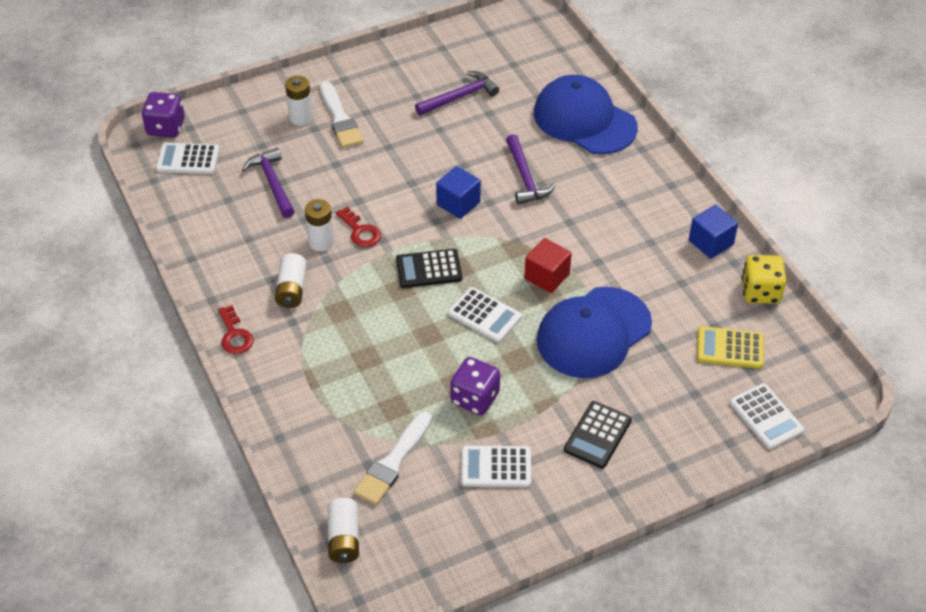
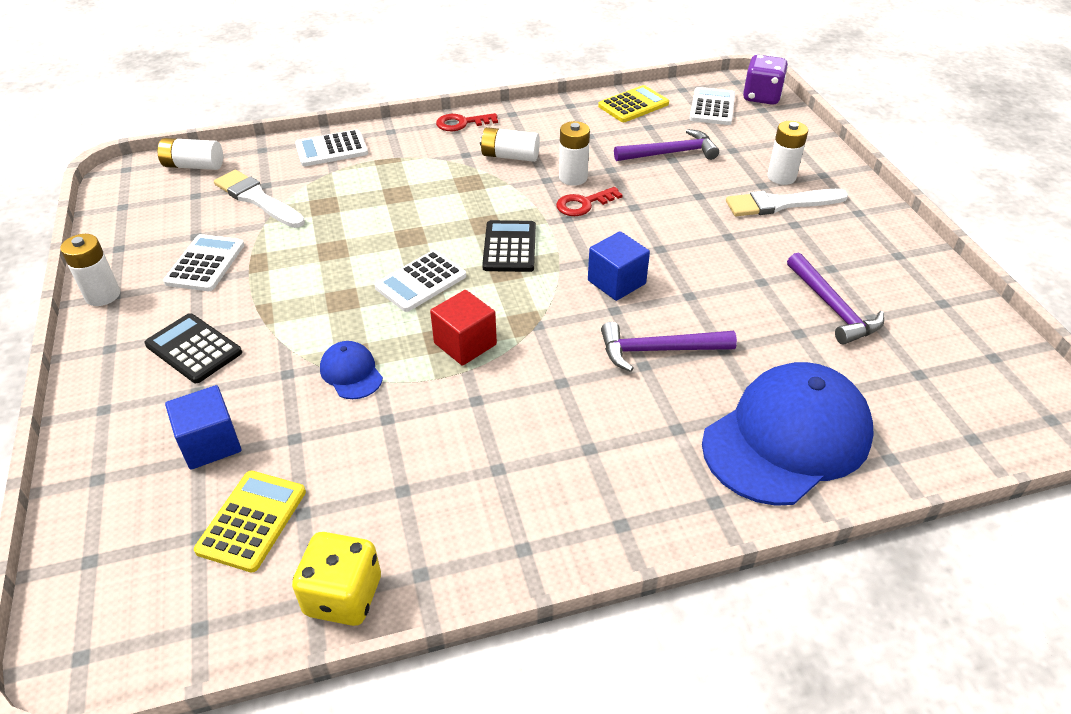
camera: 100 degrees right, 5 degrees down
(188, 212) = (633, 105): none -> yellow calculator
(475, 398) = (304, 260): purple dice -> none
(554, 526) = (103, 295): none -> white battery
(593, 333) = (351, 373): blue cap -> blue cap, size x0.44
(711, 242) = (475, 550): blue cube -> blue cube (210, 443)
(766, 417) = (108, 534): white calculator -> white calculator (331, 149)

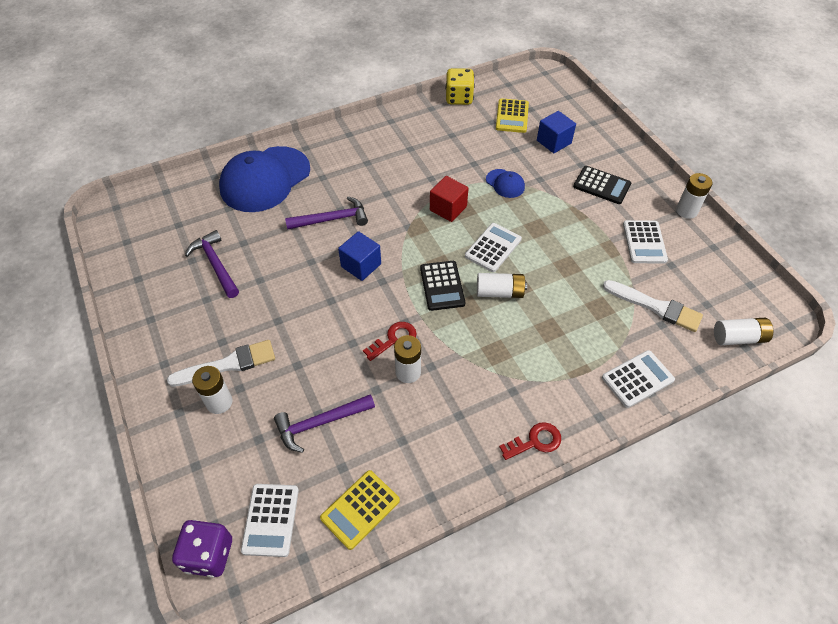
camera: 170 degrees right, 10 degrees up
(510, 156) = (471, 394): white battery -> white battery (499, 292)

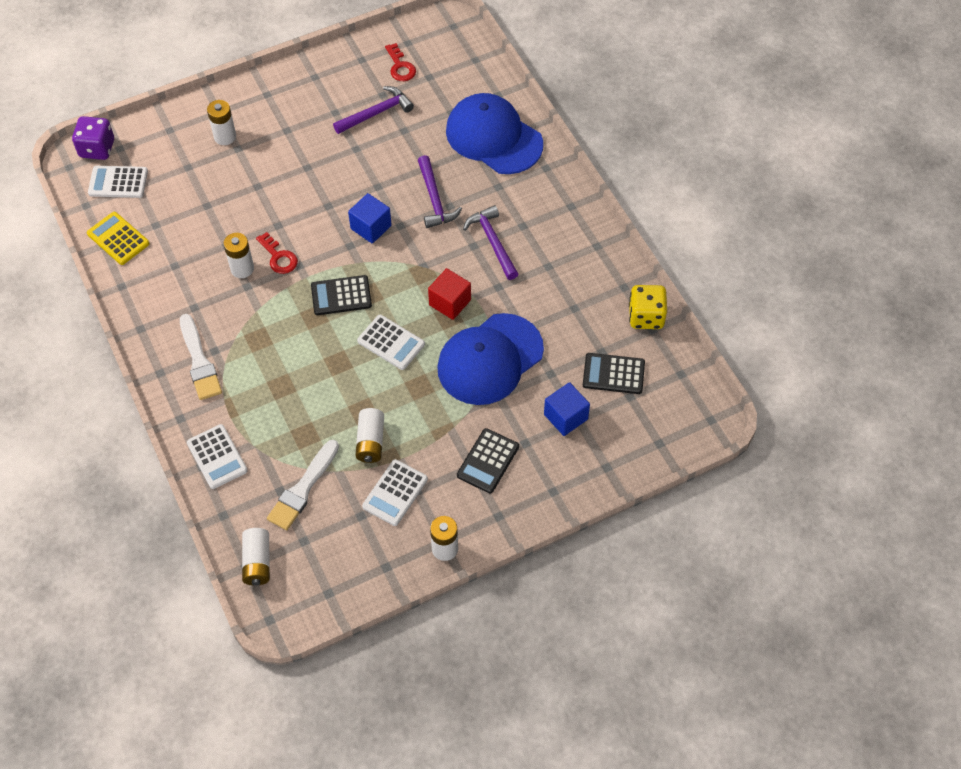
camera: 90 degrees right, 5 degrees up
(228, 364) = (262, 137): white brush -> white brush (199, 361)
(320, 423) = (197, 207): purple hammer -> purple hammer (493, 242)
(499, 292) = (330, 346): white battery -> white battery (370, 441)
(505, 183) = (490, 359): blue cap -> blue cap, size x2.29
(512, 116) = (613, 374): yellow calculator -> black calculator
(535, 441) = (161, 364): red key -> red key (400, 66)
(644, 242) = (395, 493): white calculator -> white calculator turned 60 degrees counterclockwise

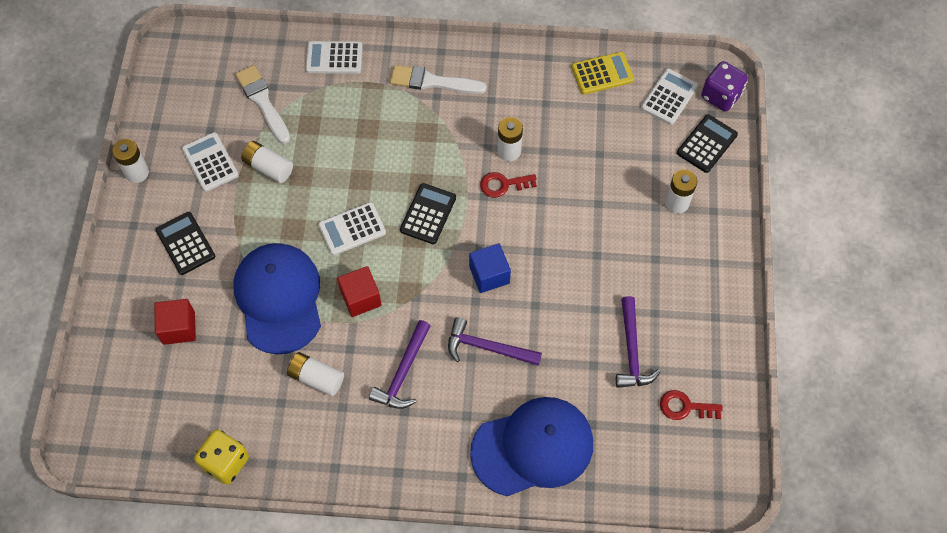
camera: 120 degrees right, 5 degrees up
(257, 562) = (225, 47): white battery -> white battery (316, 378)
(493, 242) = (403, 372): purple hammer -> purple hammer turned 105 degrees clockwise
(565, 417) = (179, 328): blue cube -> red cube
(613, 374) = (189, 394): black calculator -> black calculator (707, 144)

